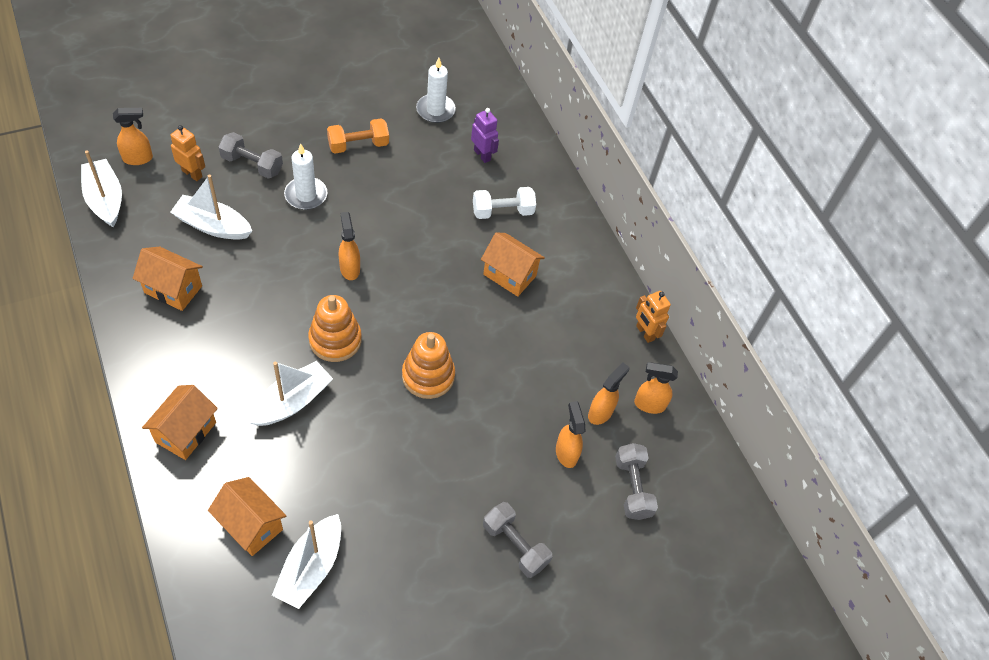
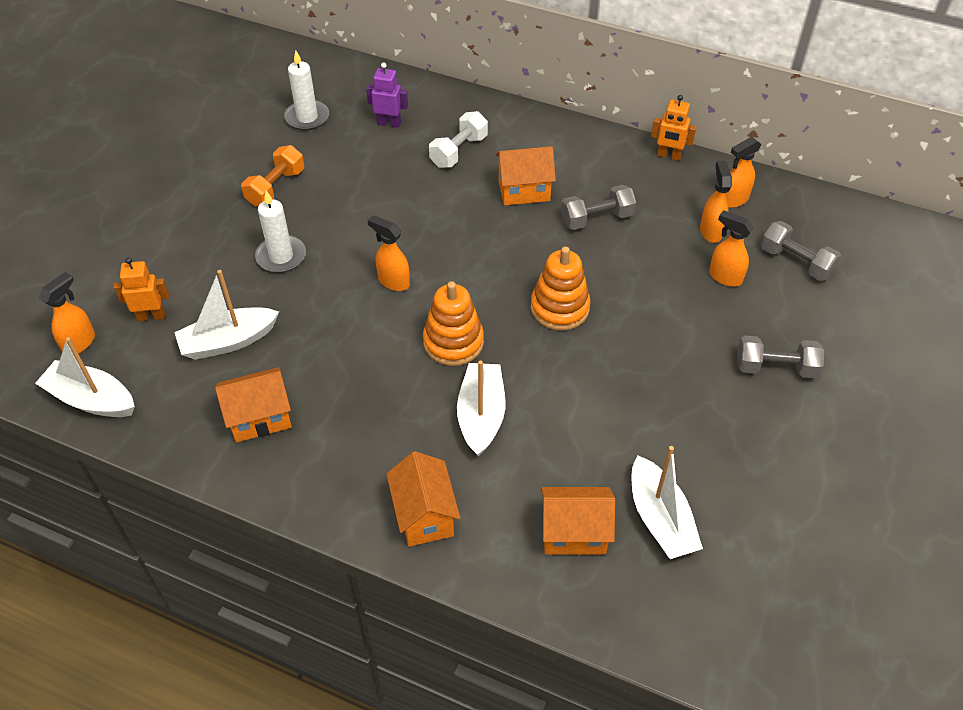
camera: 35 degrees left, 5 degrees down
(252, 164) = (199, 268): grey dumbbell -> grey dumbbell (596, 219)

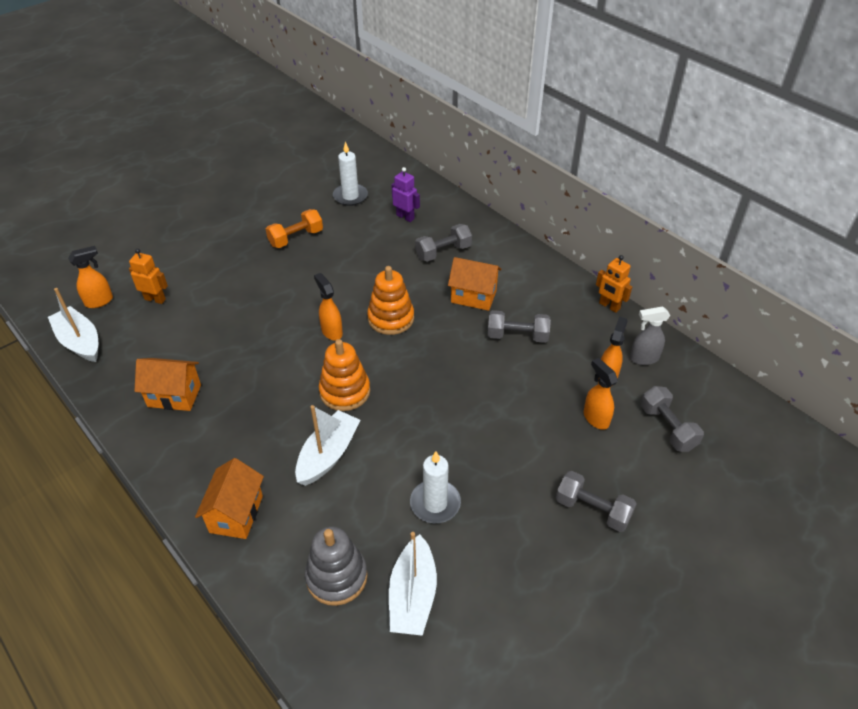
camera: 25 degrees right, 5 degrees down
(228, 341) = (191, 334): white boat -> none
(281, 256) = (266, 287): white candle -> white candle (435, 503)
(459, 151) = (443, 252): white dumbbell -> grey dumbbell
(559, 308) = (442, 395): orange stacking toy -> orange stacking toy (391, 318)
(573, 533) = (336, 577): orange house -> grey stacking toy
(733, 200) = (643, 358): orange spray bottle -> grey spray bottle

